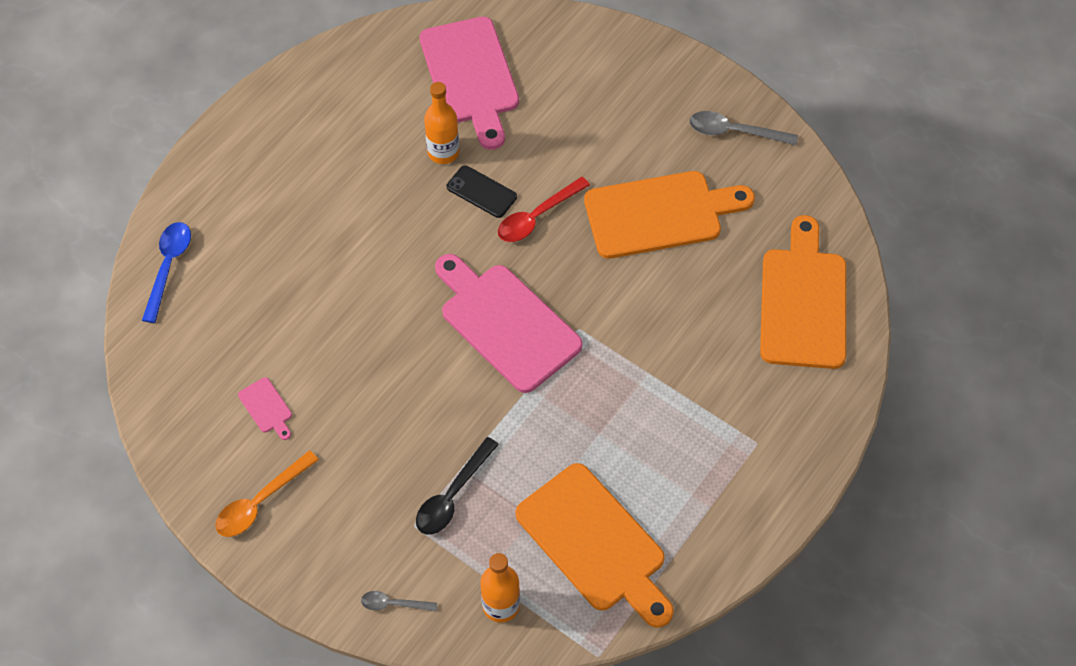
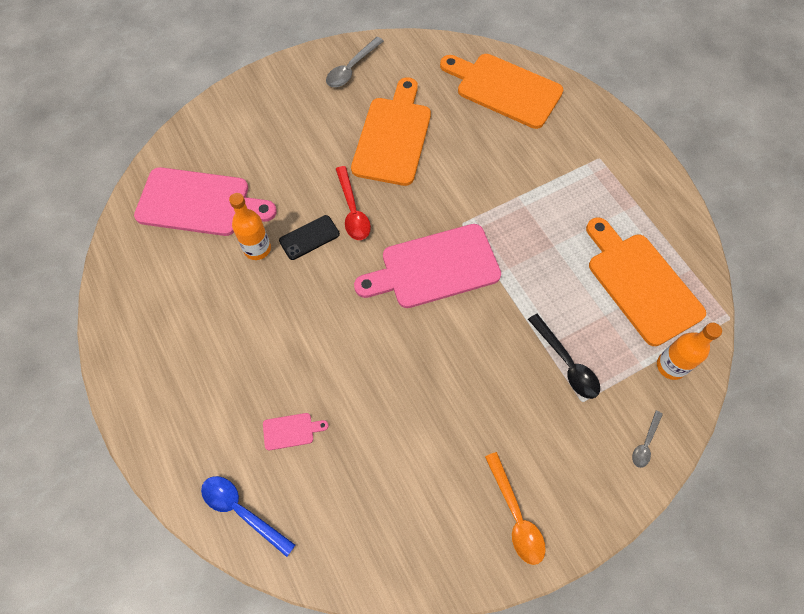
camera: 65 degrees left, 5 degrees up
(267, 407) = (427, 476): pink cutting board -> pink cutting board (291, 431)
(595, 543) = (640, 284): orange cutting board -> orange cutting board turned 105 degrees counterclockwise

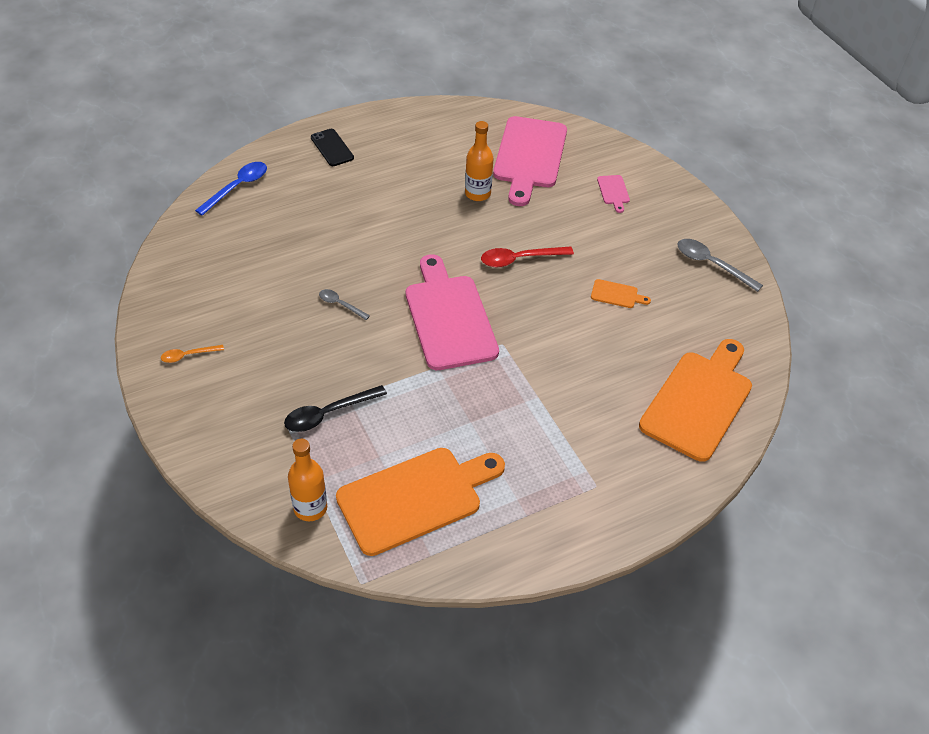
camera: 90 degrees right, 15 degrees down
(291, 431) = (297, 215): pink cutting board -> pink cutting board (613, 191)
(309, 237) = (489, 228): black phone -> black phone (332, 148)
(393, 137) = (616, 294): orange cutting board -> orange cutting board, size x0.40
(515, 515) = (188, 355): orange spoon -> orange spoon, size x0.59
(645, 443) = (231, 468): grey spoon -> grey spoon (340, 304)

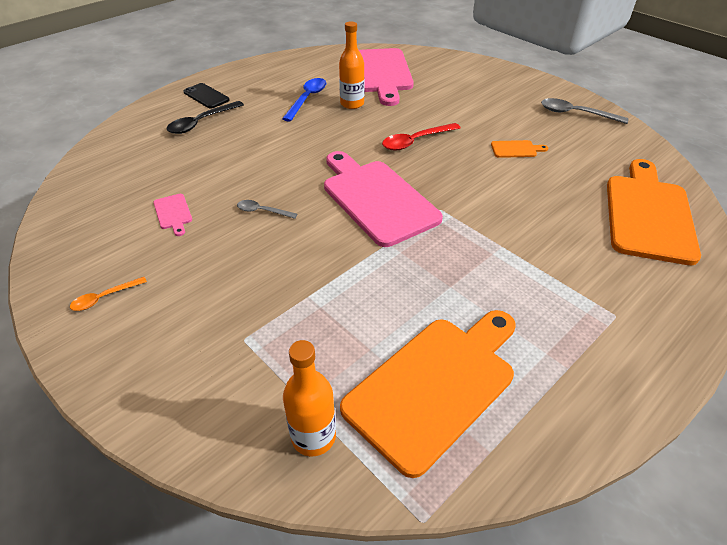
camera: 15 degrees left, 5 degrees down
(237, 187) = (123, 139): blue spoon -> blue spoon (307, 99)
(328, 413) = (292, 318): black spoon -> black spoon (201, 122)
(613, 191) = (463, 83): pink cutting board -> pink cutting board (173, 213)

